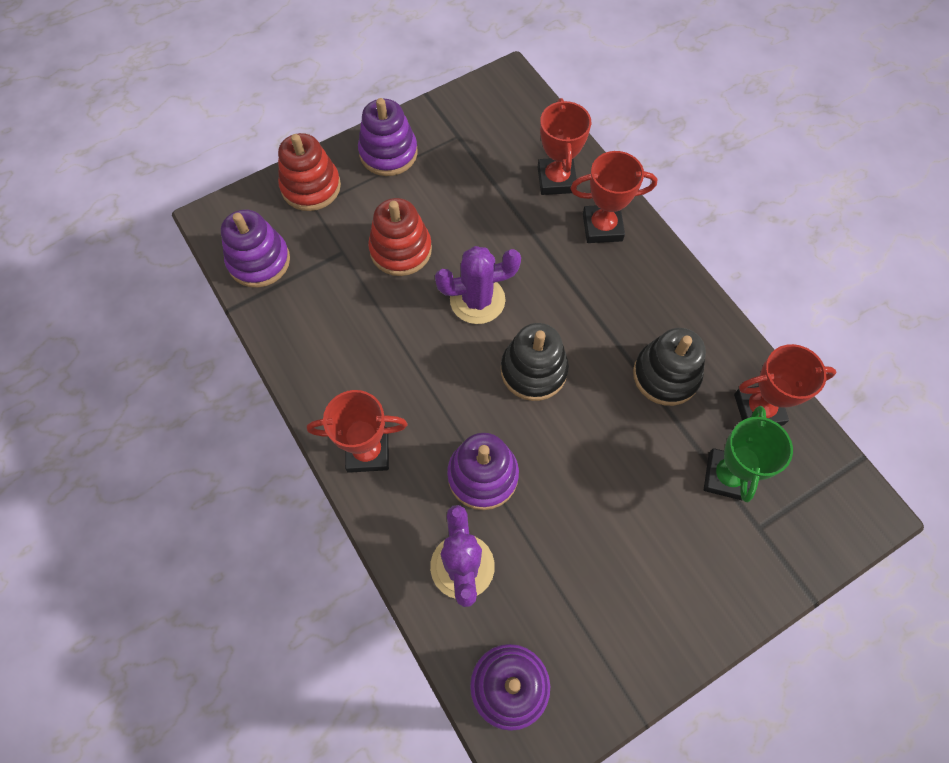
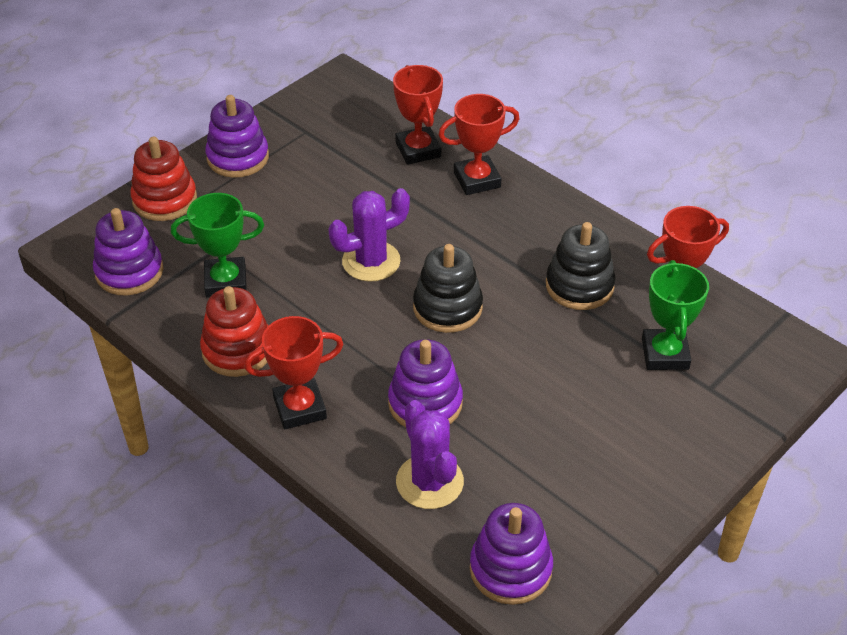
camera: 15 degrees left, 20 degrees down
(340, 292) = (226, 282): none -> green trophy
(400, 250) = (278, 235): red stacking toy -> red stacking toy (237, 350)

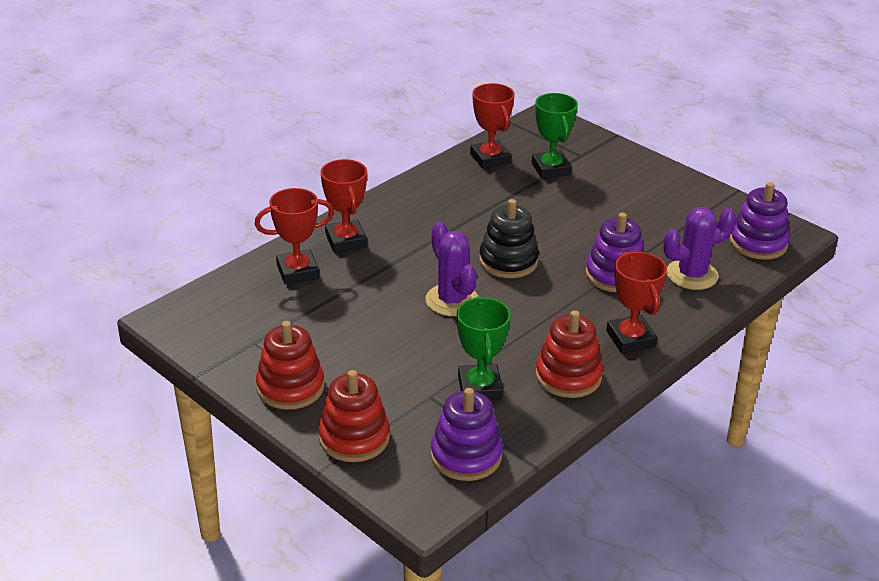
camera: 90 degrees left, 10 degrees down
(238, 157) = (290, 387): purple stacking toy -> red stacking toy
(579, 286) = (481, 198): black stacking toy -> none
(665, 354) = (551, 169): green trophy -> green trophy turned 75 degrees clockwise

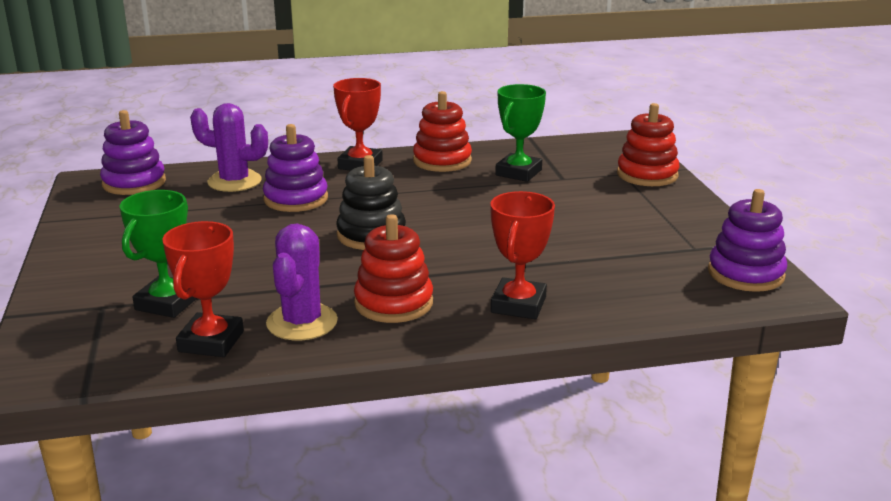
camera: 145 degrees left, 10 degrees down
(290, 387) = (679, 211): red stacking toy -> red stacking toy (393, 303)
(297, 271) = (604, 291): red trophy -> none
(452, 300) = (469, 224): purple cactus -> purple cactus (302, 322)
(466, 456) = (571, 149): purple stacking toy -> purple stacking toy (745, 274)

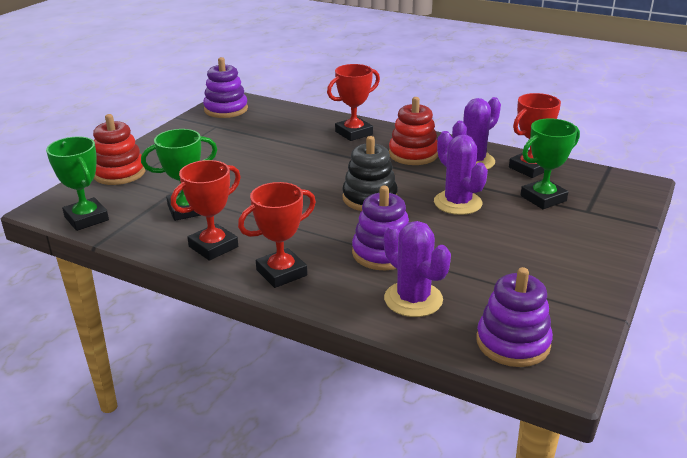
camera: 140 degrees left, 5 degrees up
(269, 262) = (457, 203): none -> purple cactus
(442, 161) = (213, 247): red stacking toy -> red trophy
(578, 144) = (86, 218): none -> green trophy

